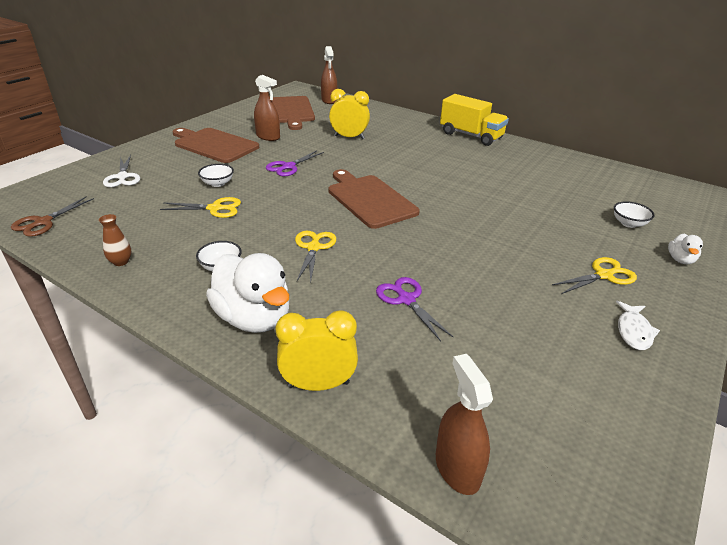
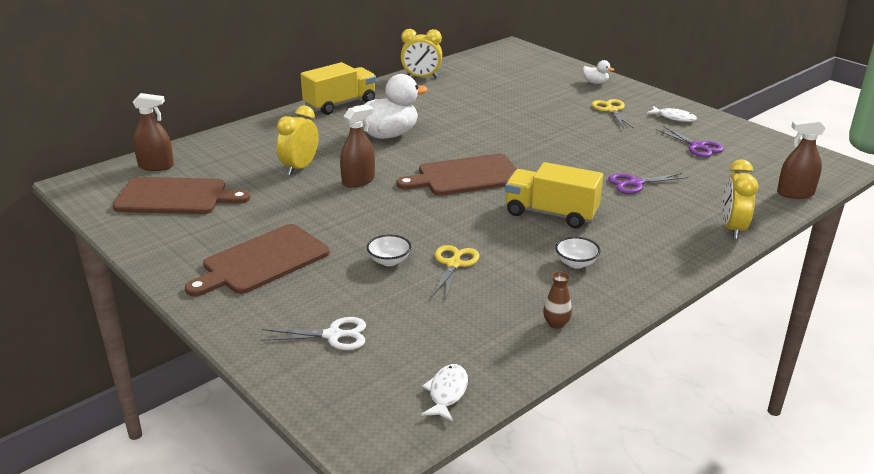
camera: 75 degrees left, 5 degrees down
(43, 222) = (447, 393): brown scissors -> white fish
(254, 318) = (656, 250): white duck -> white duck (388, 135)
(268, 137) = (260, 220): brown spray bottle -> brown spray bottle (358, 181)
(288, 167) = (364, 212): purple scissors -> purple scissors (697, 146)
(314, 248) = (551, 214): yellow scissors -> yellow truck
(566, 159) = (421, 77): none -> yellow clock
(628, 223) = (543, 84): white bowl -> none

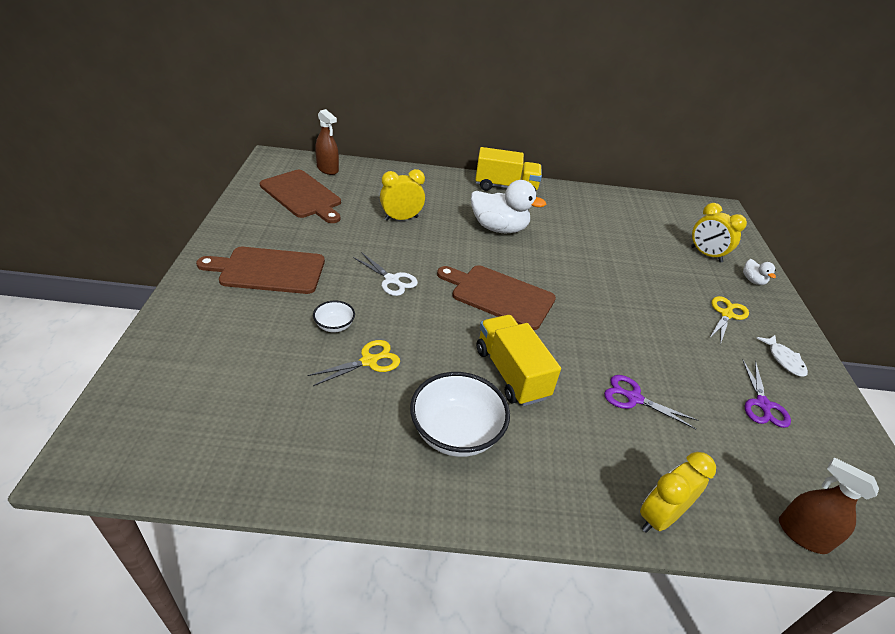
camera: 40 degrees right, 10 degrees up
(333, 335) = (210, 355): white scissors -> white scissors (391, 280)
(358, 181) = (420, 251): brown spray bottle -> none
(421, 77) = (600, 197): yellow clock -> yellow clock (706, 254)
(447, 393) = (188, 461): white fish -> none
(556, 323) = (350, 473): brown vase -> none
(576, 263) = (456, 433): white bowl -> white bowl, size x2.01

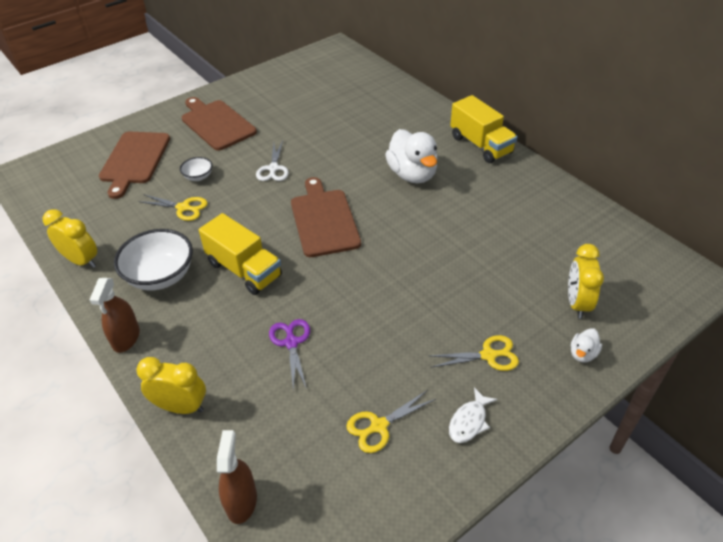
camera: 55 degrees right, 5 degrees up
(302, 196) = (311, 83): brown cutting board -> brown cutting board (134, 160)
(327, 169) = (359, 70): brown spray bottle -> brown spray bottle (126, 338)
(401, 218) = (350, 130): yellow clock -> yellow clock (81, 261)
(511, 373) = (244, 270): yellow truck -> yellow truck turned 105 degrees clockwise
(762, 404) = (379, 426): purple scissors -> yellow scissors

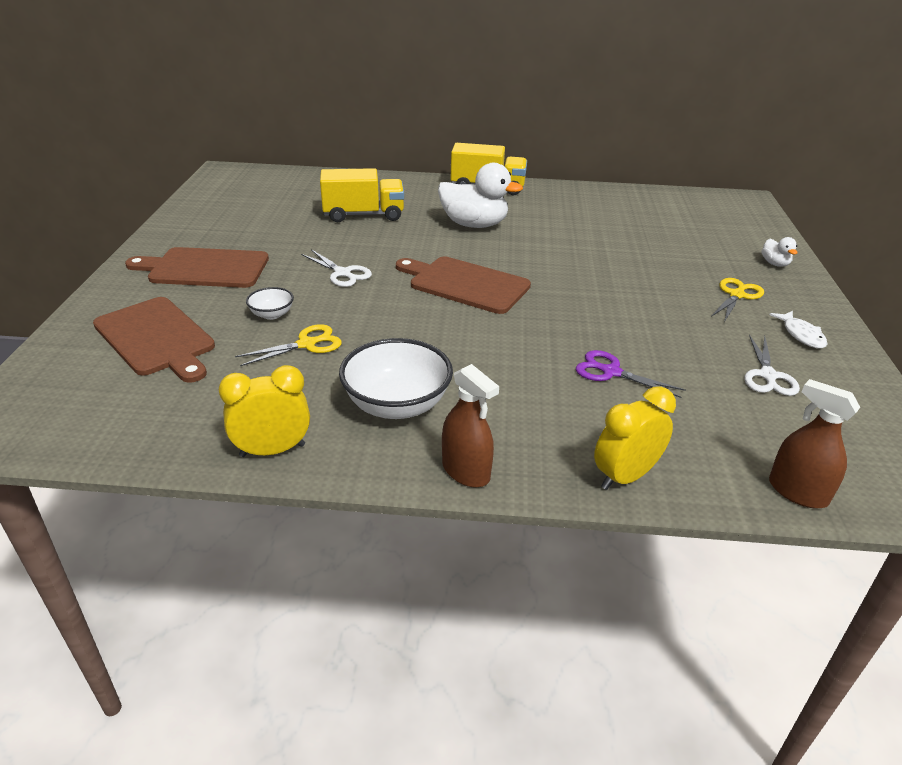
camera: 50 degrees left, 10 degrees down
(244, 270) = (469, 352): yellow truck -> yellow truck (363, 215)
(379, 426) = (767, 375): yellow scissors -> white scissors
(577, 303) = (720, 241): yellow clock -> none

